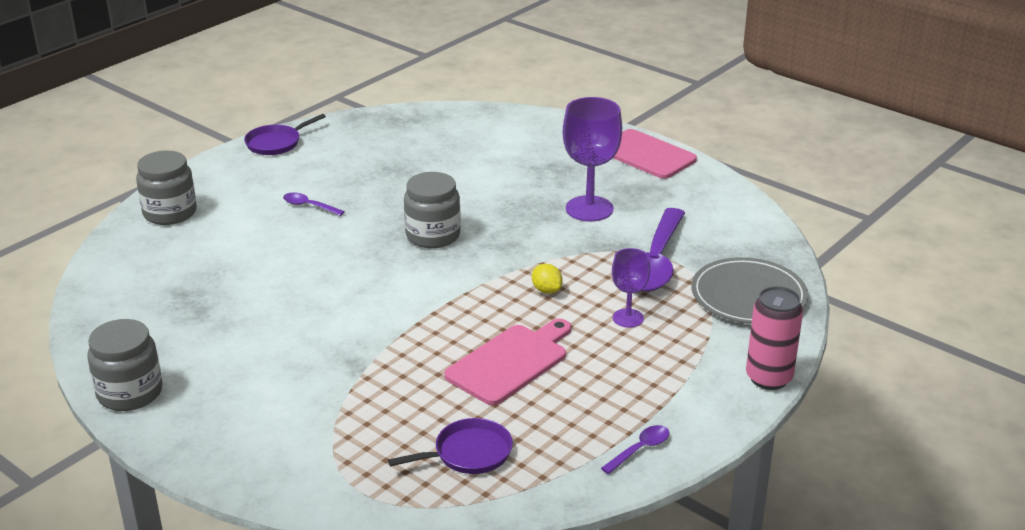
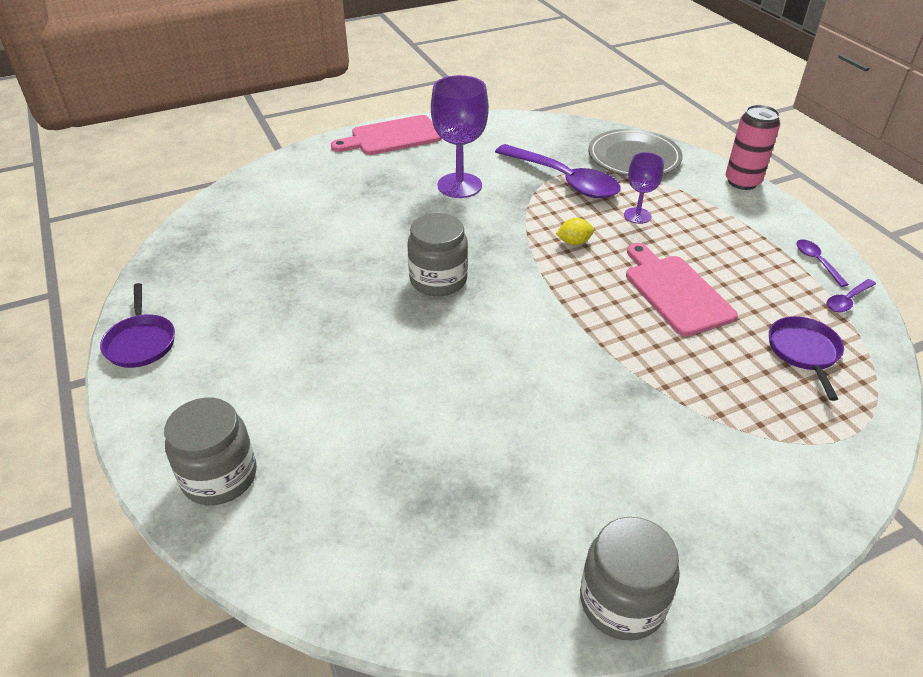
camera: 65 degrees left, 10 degrees up
(309, 206) = (310, 349): purple spoon -> purple spoon (847, 301)

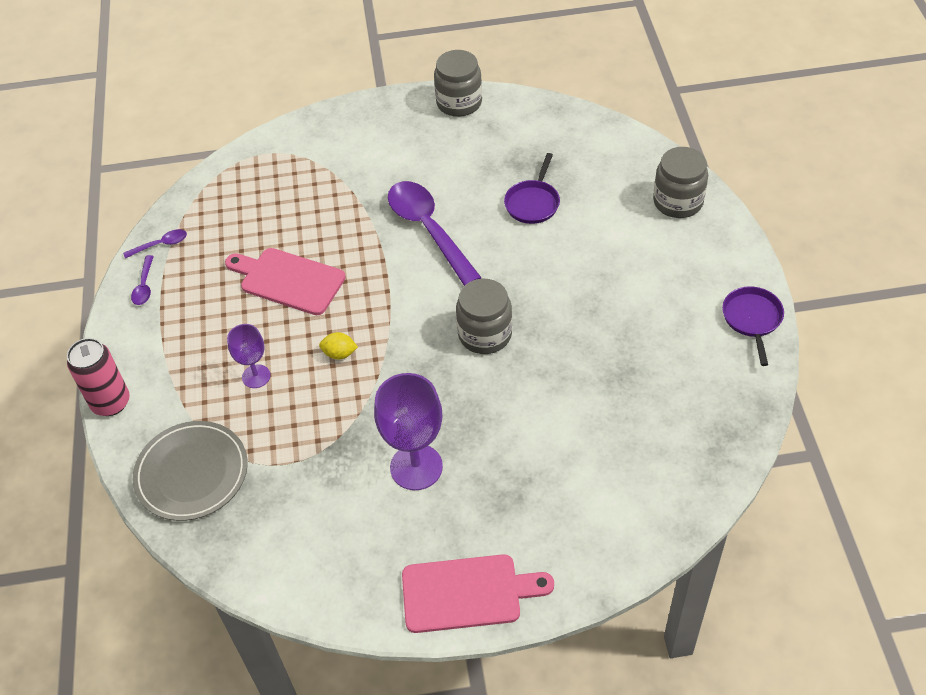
camera: 160 degrees left, 10 degrees up
(564, 180) = (296, 449): purple spoon -> purple spoon (428, 229)
(675, 292) = (288, 280): pink cutting board -> pink cutting board turned 120 degrees clockwise
(804, 352) = (237, 211): purple pan -> purple pan (533, 203)

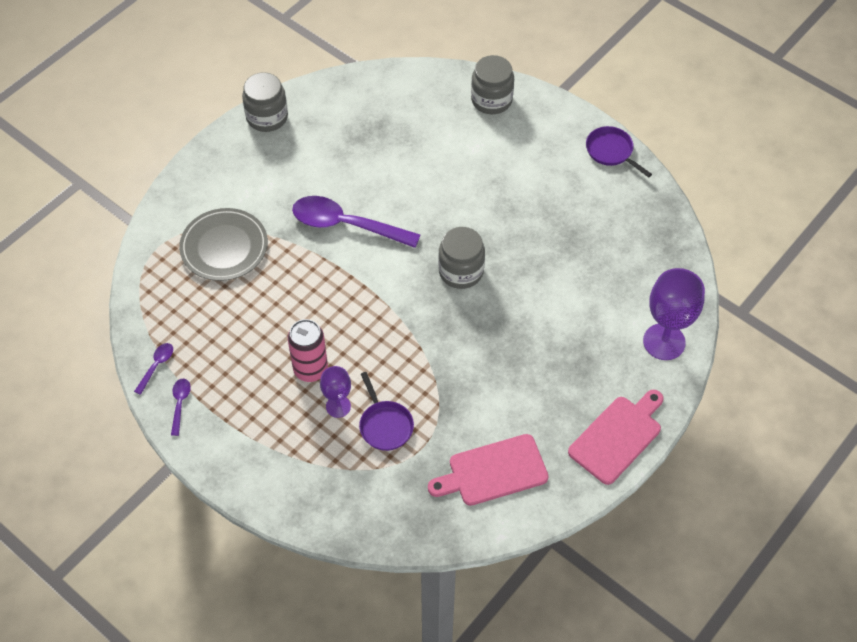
camera: 45 degrees left, 5 degrees up
(111, 402) = (253, 499): pink can -> pink can (310, 369)
(144, 286) = (180, 404): purple spoon -> purple spoon turned 135 degrees counterclockwise
(192, 473) = (367, 500): grey plate -> grey plate (224, 247)
(288, 280) = (285, 326): pink cutting board -> pink cutting board (493, 471)
(339, 354) = (379, 351): yellow lemon -> none
(416, 467) = (508, 386): purple goblet -> purple goblet (664, 342)
(533, 203) = (398, 160): purple pan -> purple pan (385, 425)

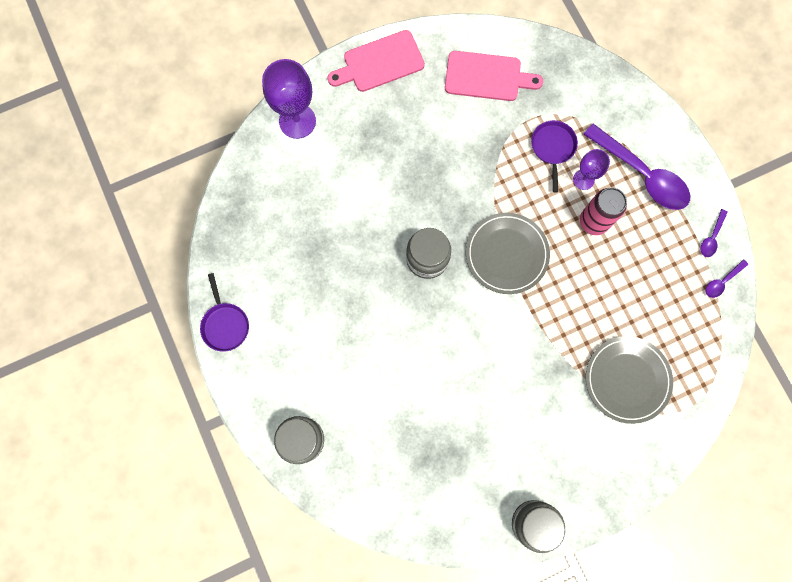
camera: 155 degrees left, 20 degrees up
(346, 225) = (507, 353): purple spoon -> purple spoon (642, 174)
(385, 305) = (506, 254): none -> grey plate

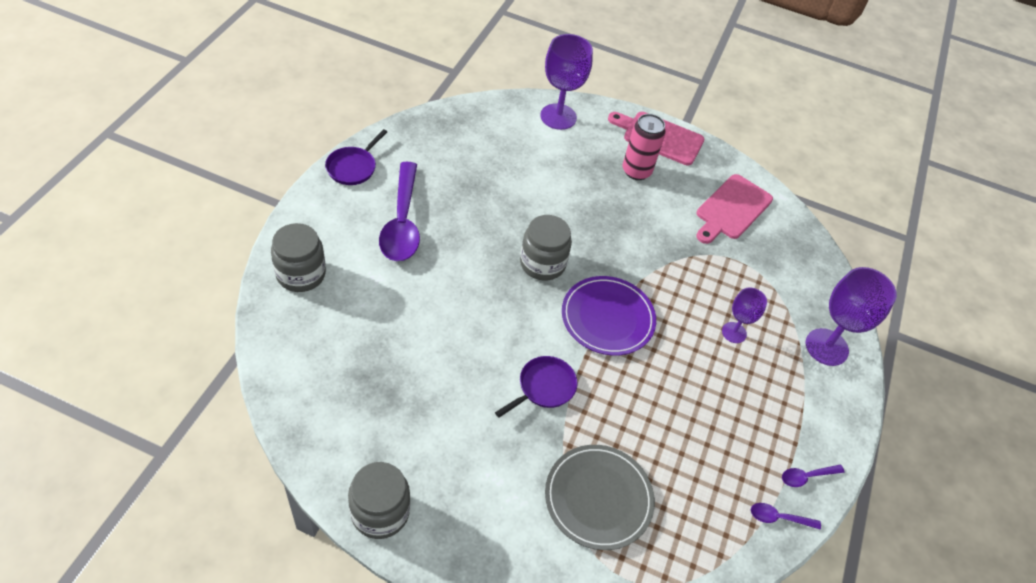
camera: 40 degrees right, 25 degrees down
(487, 77) = (732, 209): pink cutting board -> pink cutting board turned 75 degrees clockwise
(506, 254) = (607, 318): grey plate -> purple plate
(553, 148) = (732, 291): purple pan -> purple pan (544, 387)
(593, 221) = (708, 365): pink can -> pink can (636, 171)
(641, 129) = (826, 347): none -> purple goblet
(642, 174) = (791, 375): purple spoon -> purple spoon (402, 222)

